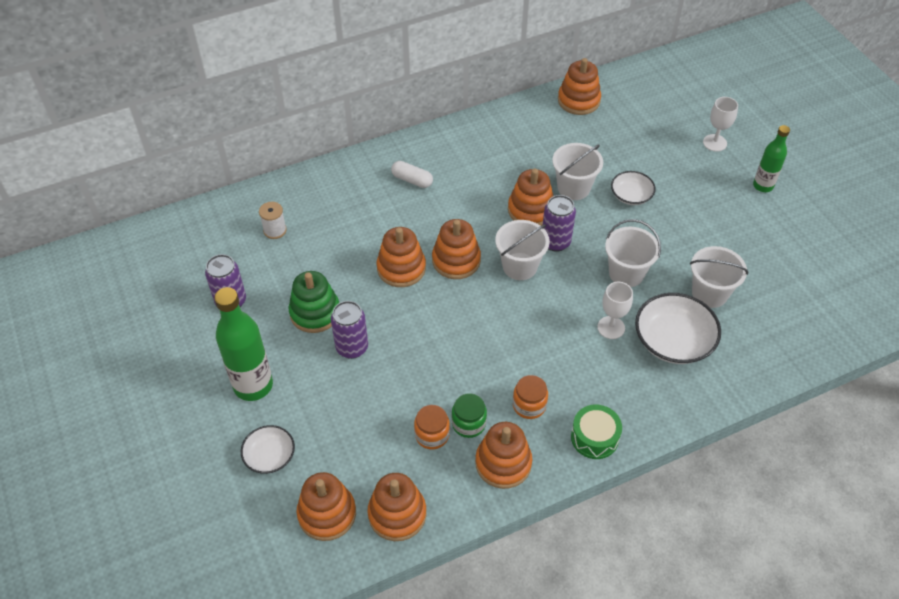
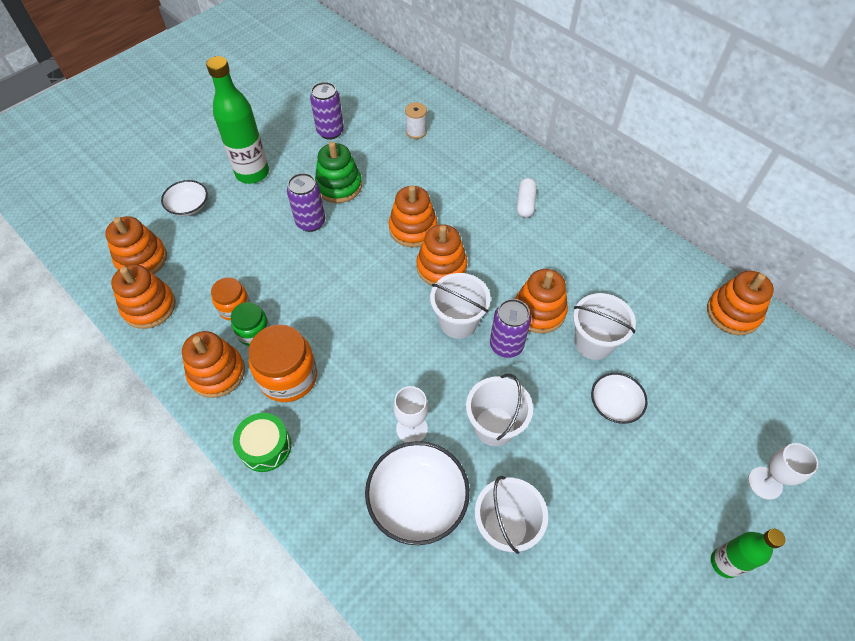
camera: 70 degrees right, 5 degrees up
(529, 405) = (288, 377): orange jar -> orange jar, size x1.69

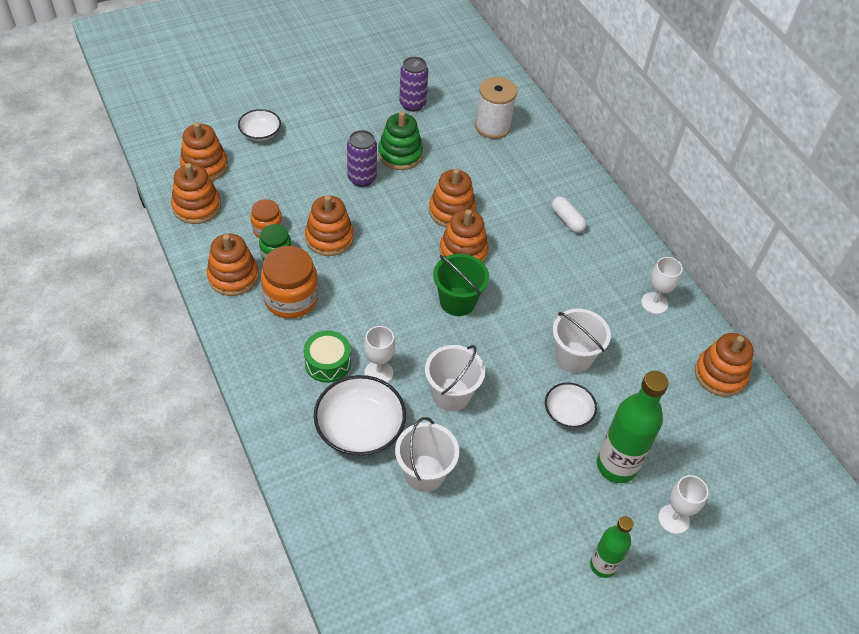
camera: 15 degrees right, 5 degrees down
(252, 173) = (327, 121): green bottle -> green bottle (616, 466)
(265, 447) = (251, 346): green drum -> green drum (327, 363)
(416, 132) = (493, 126): white spool -> white spool, size x1.73
(458, 322) = (457, 301): white bucket -> green bucket
(506, 345) = (492, 334): purple can -> none
(525, 203) = (567, 220): white capsule -> white capsule turned 60 degrees counterclockwise
(539, 311) = (535, 315): orange stacking toy -> orange stacking toy (329, 238)
(641, 261) = (654, 303): none -> white goblet

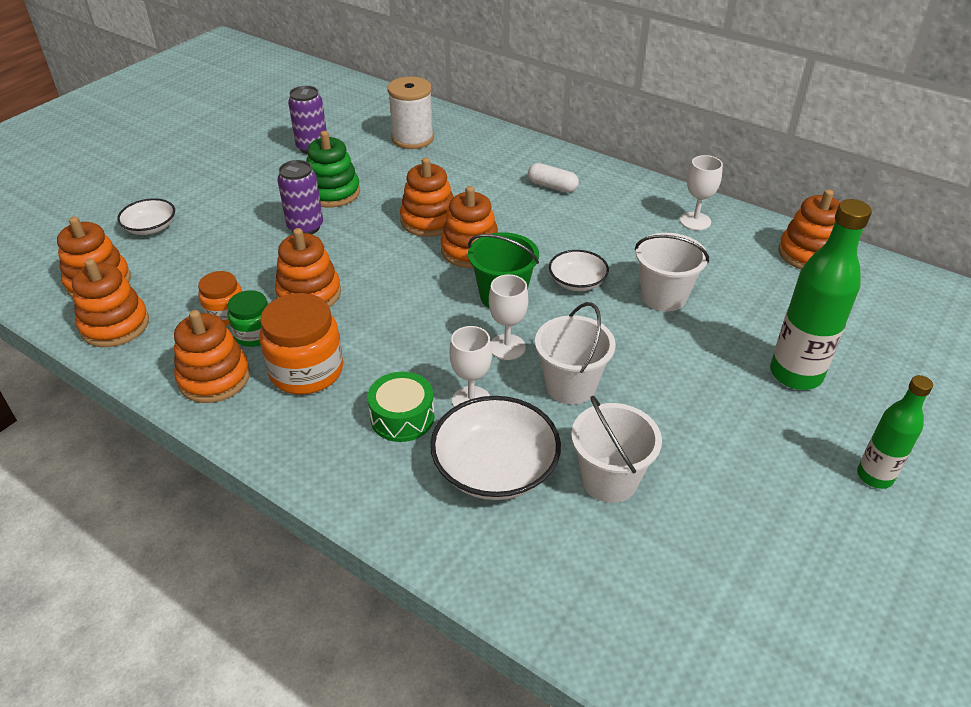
camera: 25 degrees left, 10 degrees down
(568, 412) = (704, 348): white bowl -> white bowl (577, 282)
(673, 519) = (894, 396): white goblet -> white goblet (507, 347)

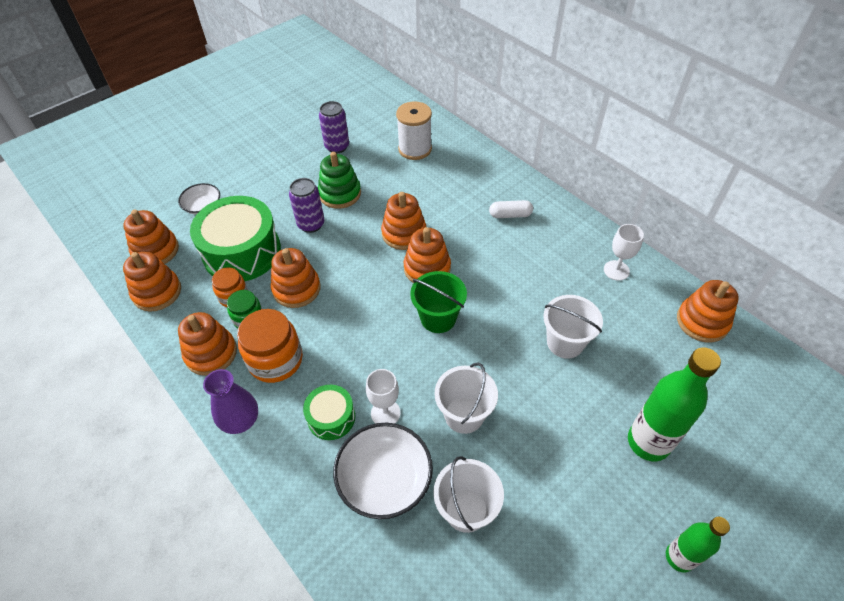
camera: 15 degrees right, 10 degrees up
(221, 267) = (242, 252): none -> green drum
(281, 442) = (241, 421): none -> purple vase
(507, 347) = (427, 368): white goblet -> none
(552, 186) = (510, 215): white capsule -> white capsule turned 45 degrees counterclockwise
(577, 282) = (500, 315): white bowl -> none

